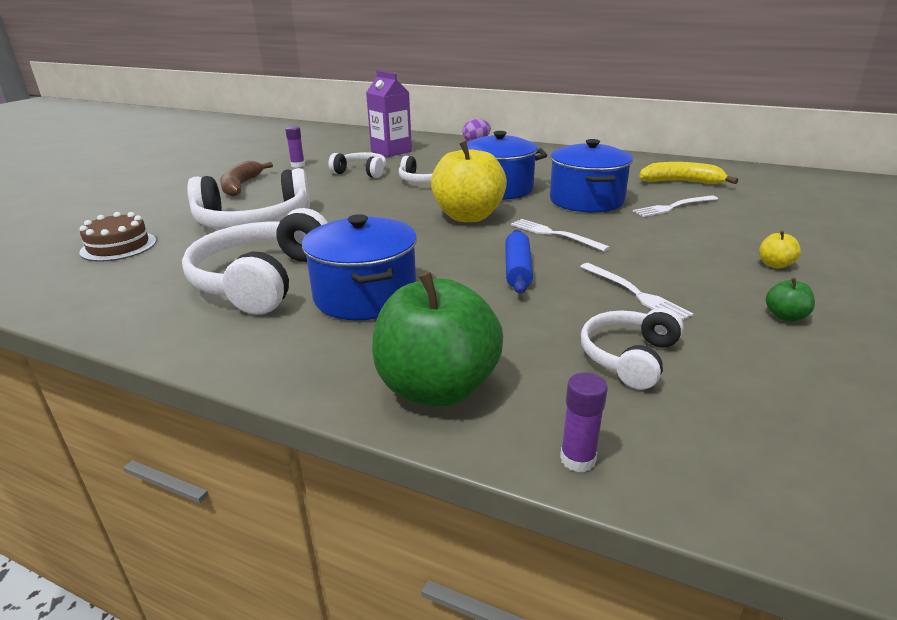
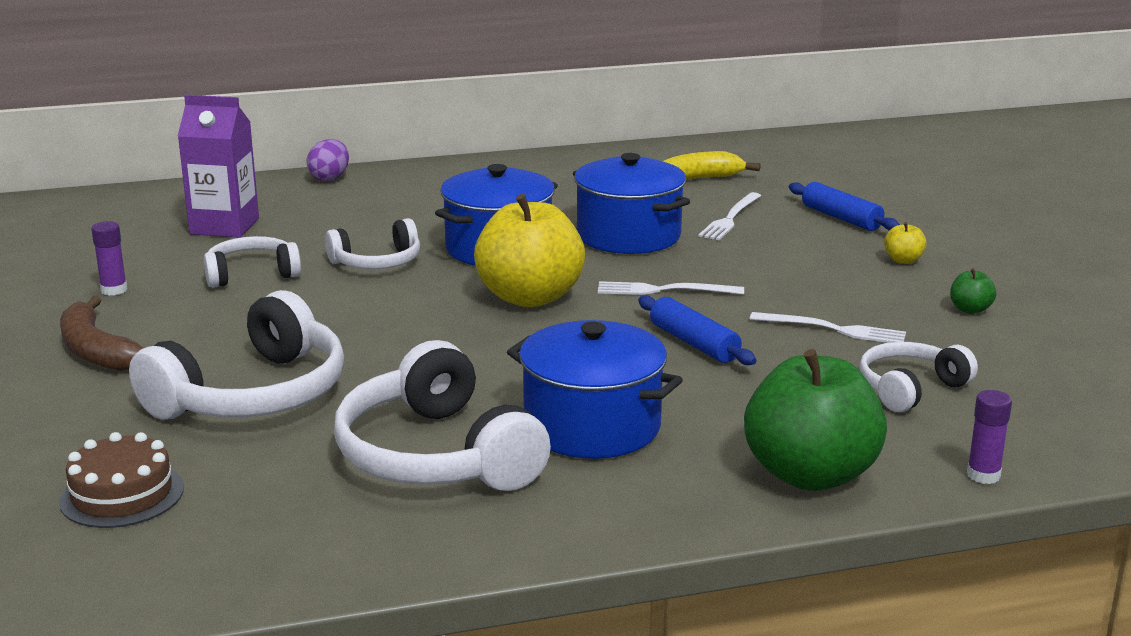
camera: 40 degrees left, 5 degrees down
(629, 357) = (910, 388): white headphones -> white headphones turned 60 degrees clockwise
(763, 225) = (841, 218): none -> blue rolling pin

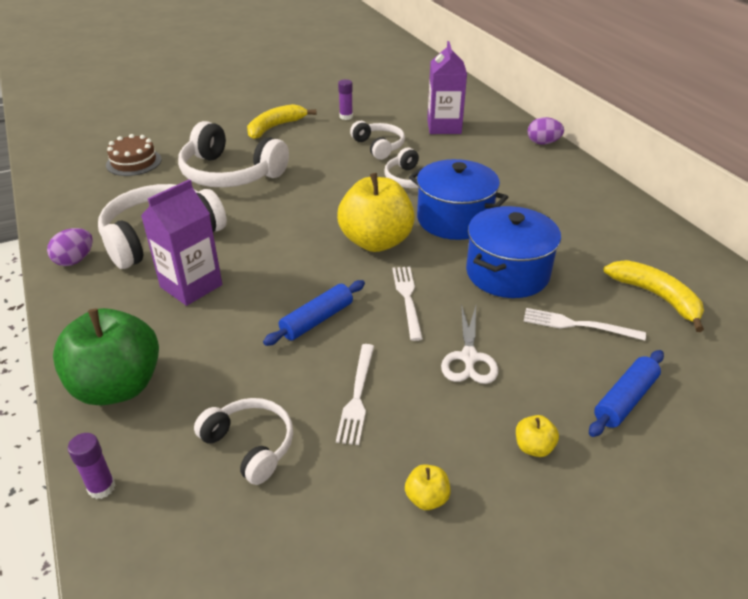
camera: 80 degrees right, 15 degrees up
(96, 351) = (275, 127): brown banana -> yellow banana
(477, 535) = (75, 260): none -> purple egg
(592, 426) = (191, 286): blue pot -> purple carton
(775, 271) = (469, 357): none -> white scissors
(970, 309) = (426, 498): green apple -> yellow apple

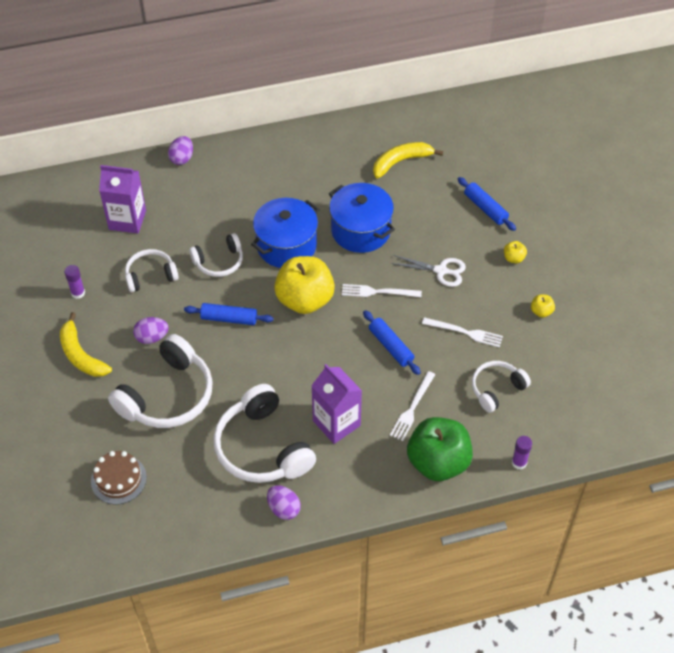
camera: 80 degrees left, 15 degrees up
(301, 157) = (152, 337): none -> purple egg
(335, 195) = (229, 319): none -> blue rolling pin
(578, 325) = (420, 209): white fork -> white fork (412, 408)

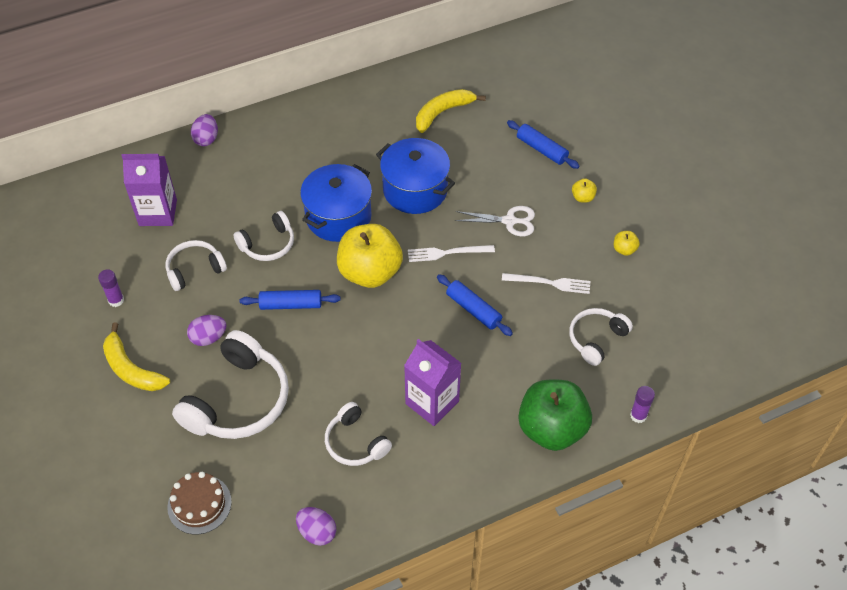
camera: 10 degrees left, 0 degrees up
(262, 447) = (355, 442): white headphones -> white headphones, size x0.57
(283, 509) = (393, 508): purple egg -> purple egg (317, 532)
(412, 408) = (511, 373): white fork -> none

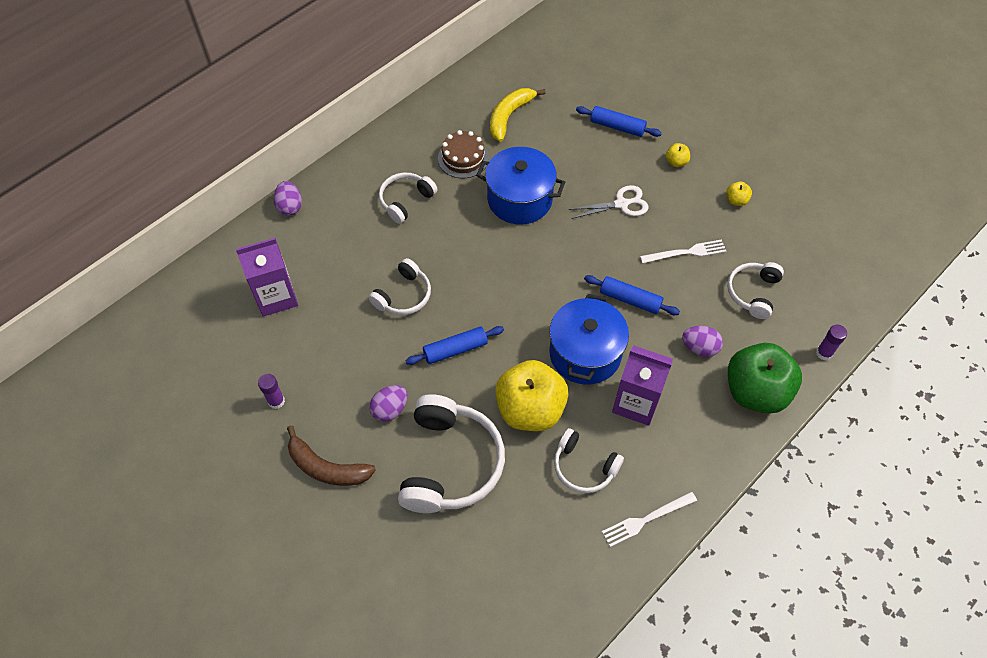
camera: 20 degrees left, 5 degrees up
(131, 369) = (327, 467): yellow banana -> brown banana
(194, 269) = (342, 344): white headphones -> white headphones (405, 201)
(199, 504) = (463, 583): brown cake -> brown cake (463, 158)
(317, 532) = (591, 569): purple egg -> purple egg (699, 348)
(338, 217) = (459, 247): blue pot -> blue pot (585, 353)
(370, 272) = (516, 293): yellow apple -> yellow apple (530, 409)
(447, 253) = (579, 252): white fork -> white fork (646, 519)

